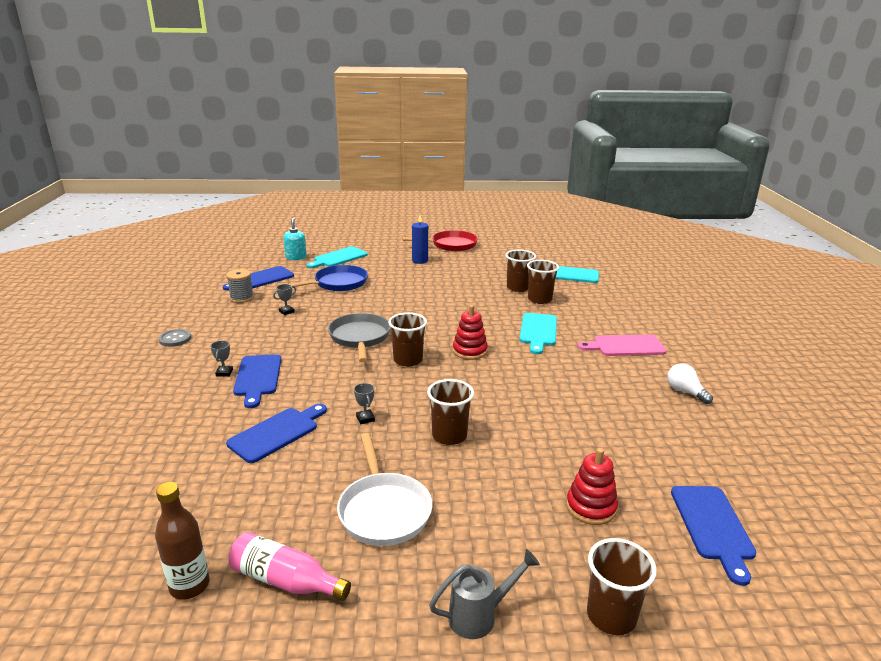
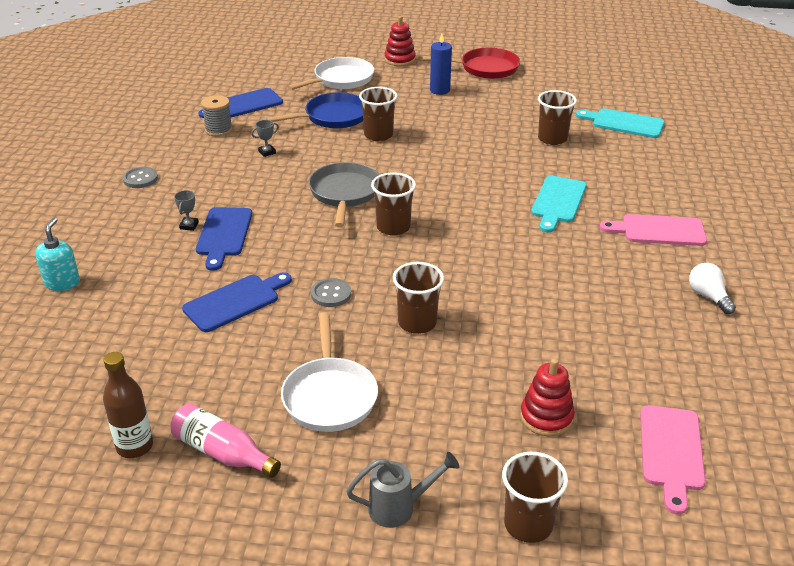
camera: 10 degrees right, 10 degrees up
(296, 257) = (289, 76): turquoise soap dispenser -> turquoise soap dispenser (62, 283)
(338, 258) = (340, 80): turquoise cutting board -> white pan
(365, 418) = (331, 294): grey trophy -> grey button
(469, 351) = (468, 221): red stacking toy -> red stacking toy (400, 60)
(539, 299) = (574, 157): brown cup -> brown cup (378, 135)
(713, 526) = (671, 452): blue cutting board -> pink cutting board

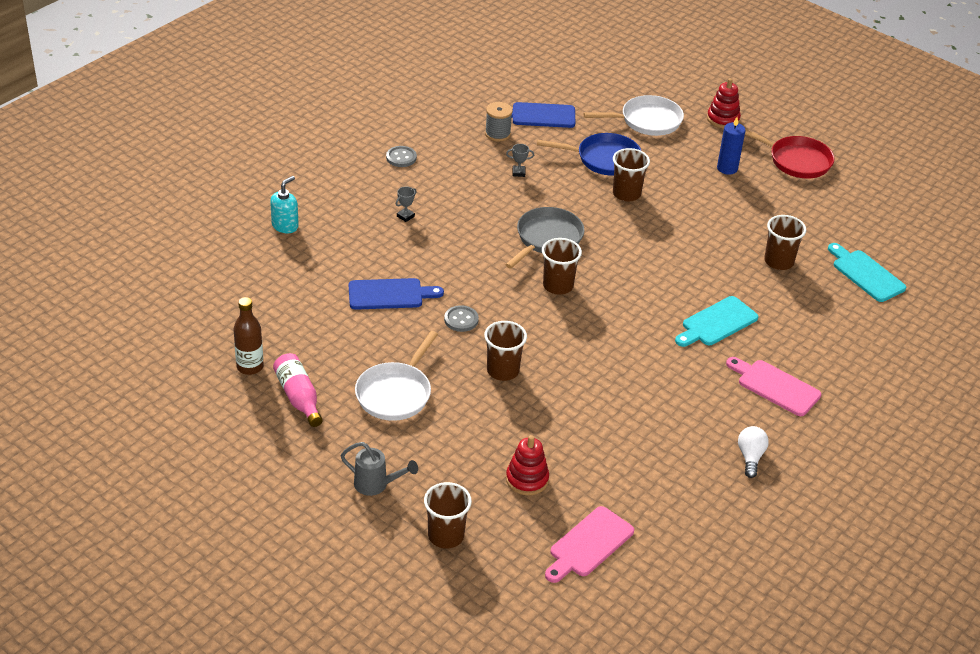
camera: 30 degrees right, 5 degrees up
(224, 235) = (425, 235): blue cutting board -> none

